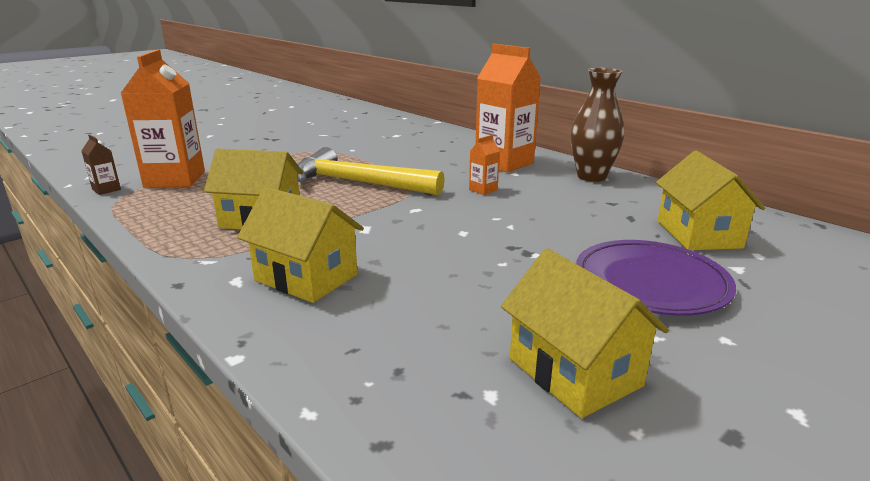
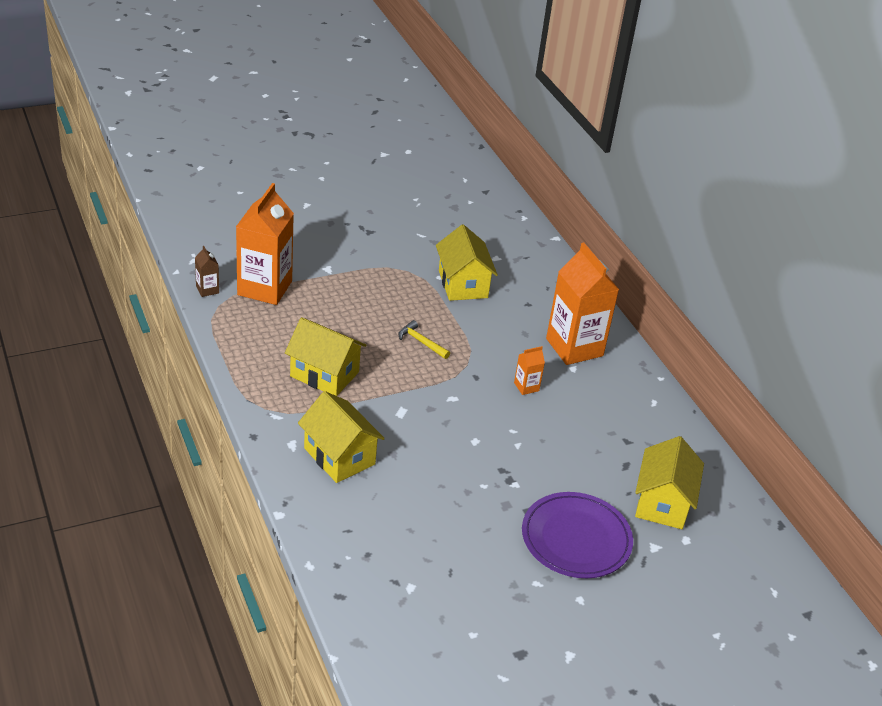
camera: 15 degrees right, 15 degrees up
(358, 183) = (421, 342): yellow hammer -> yellow hammer, size x0.41
(574, 372) = (467, 589): yellow house -> yellow house (463, 284)
(591, 177) = (641, 396): brown vase -> none

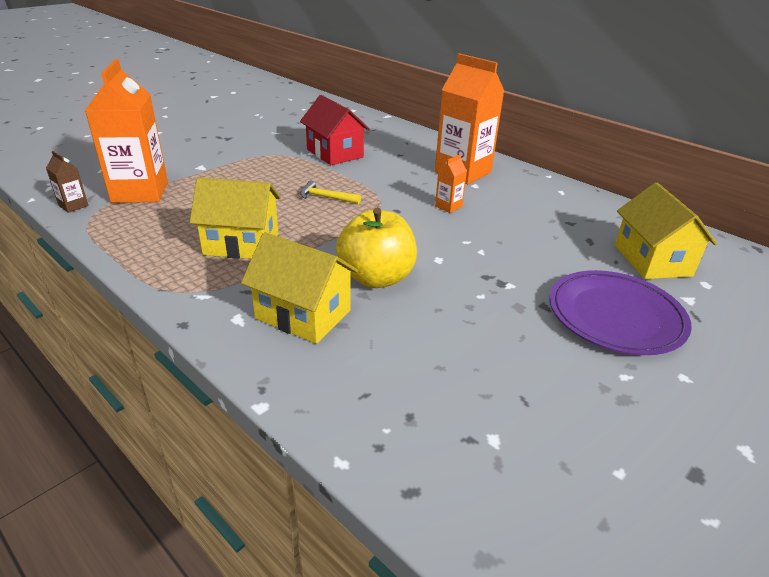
camera: 20 degrees left, 5 degrees down
(412, 442) = (376, 278): none -> yellow apple
(463, 284) = (334, 153): yellow house -> red house

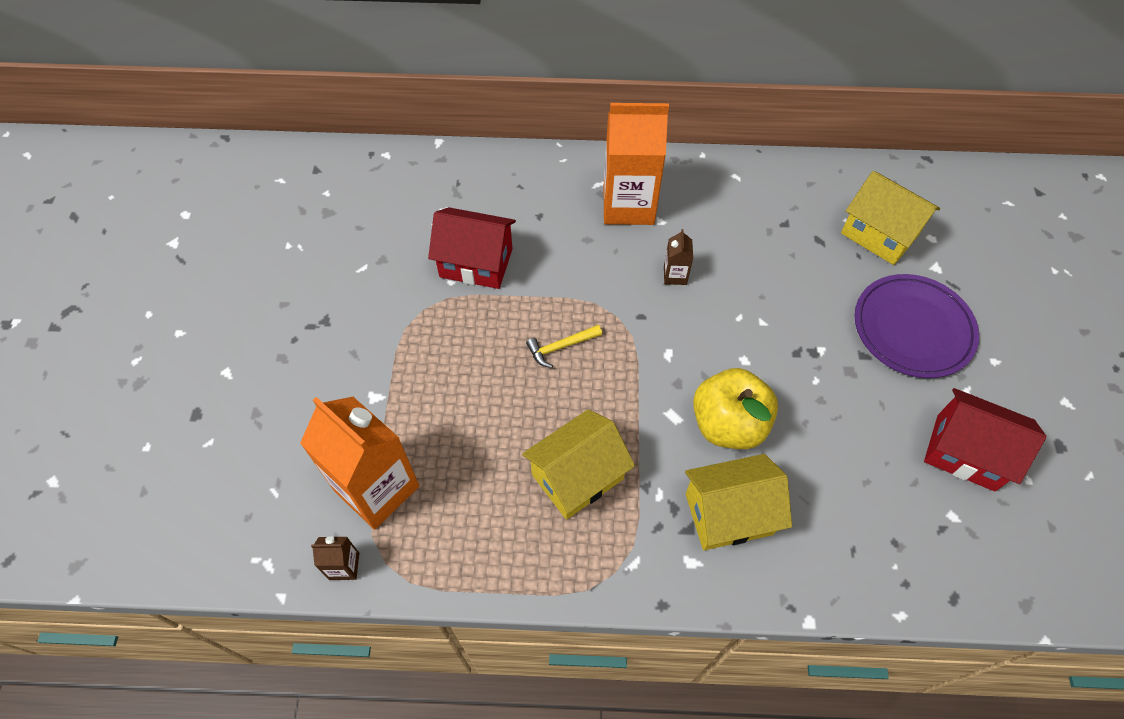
camera: 40 degrees left, 25 degrees up
(448, 206) = (675, 275): orange carton -> brown carton
(567, 409) = (965, 452): none -> red house

